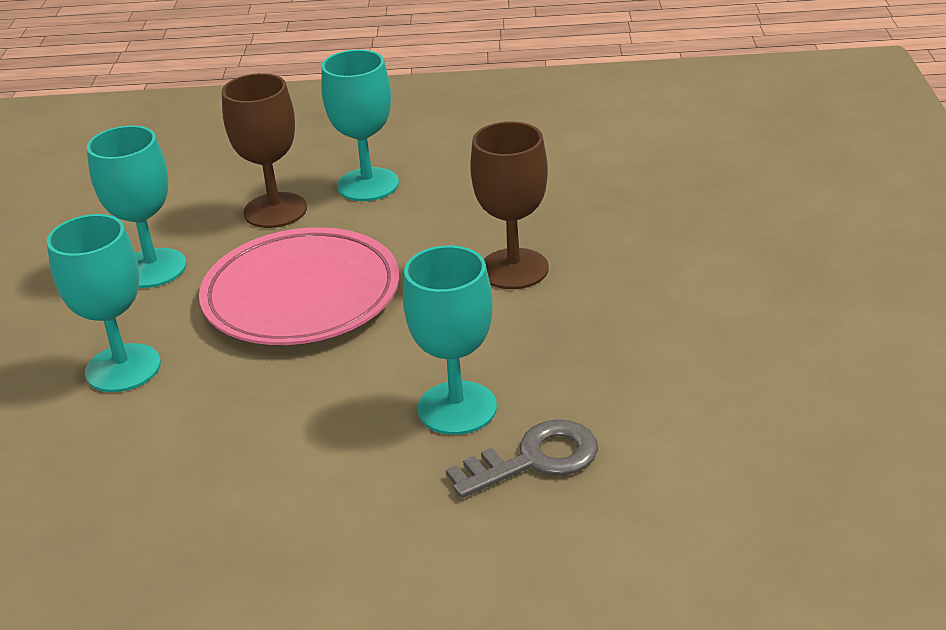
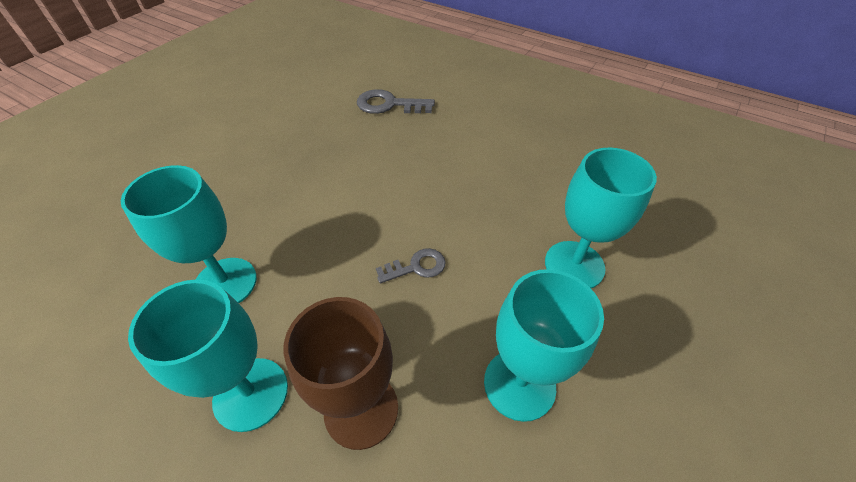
camera: 150 degrees left, 15 degrees up
(301, 296) = (416, 267): pink plate -> grey key
(457, 408) = (397, 140): turquoise goblet -> turquoise goblet (225, 283)
(514, 269) = (270, 211): brown goblet -> none

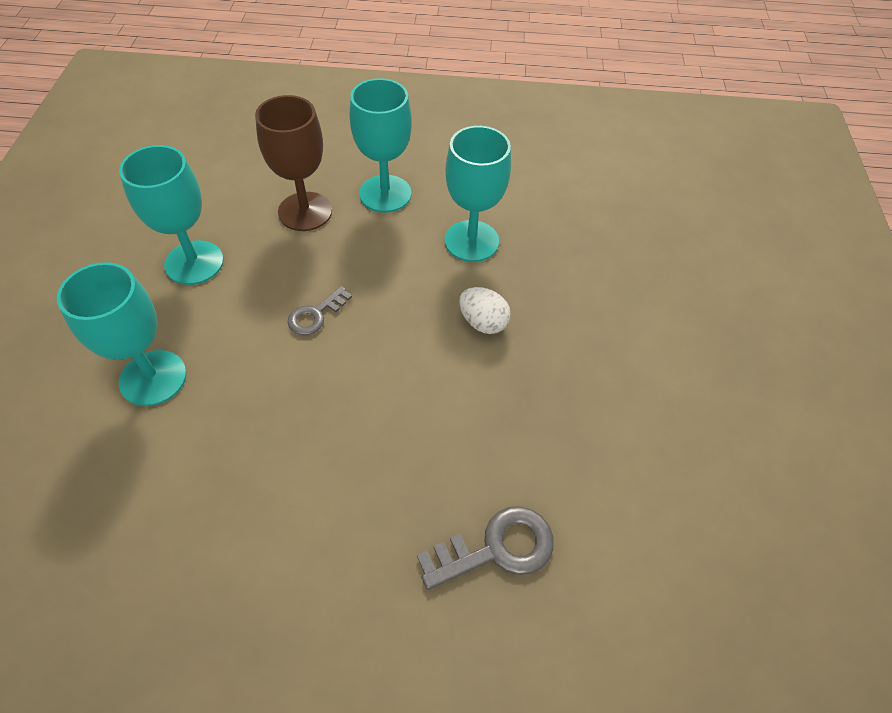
camera: 150 degrees right, 5 degrees up
(290, 208) = (483, 322): none -> white egg

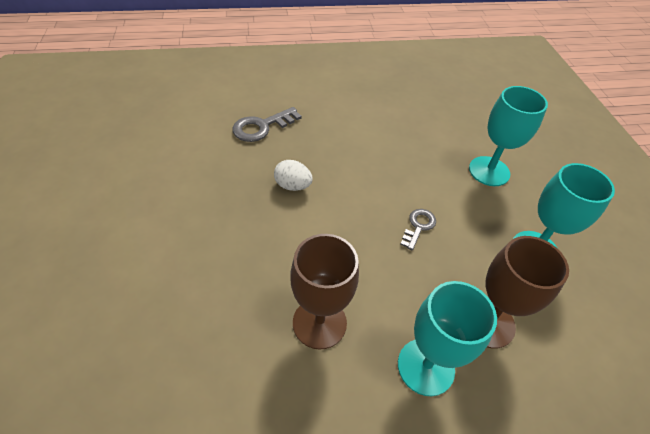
camera: 165 degrees right, 5 degrees down
(471, 241) = (319, 323): turquoise goblet -> brown goblet
(483, 322) = (292, 244): white egg -> white egg (293, 186)

